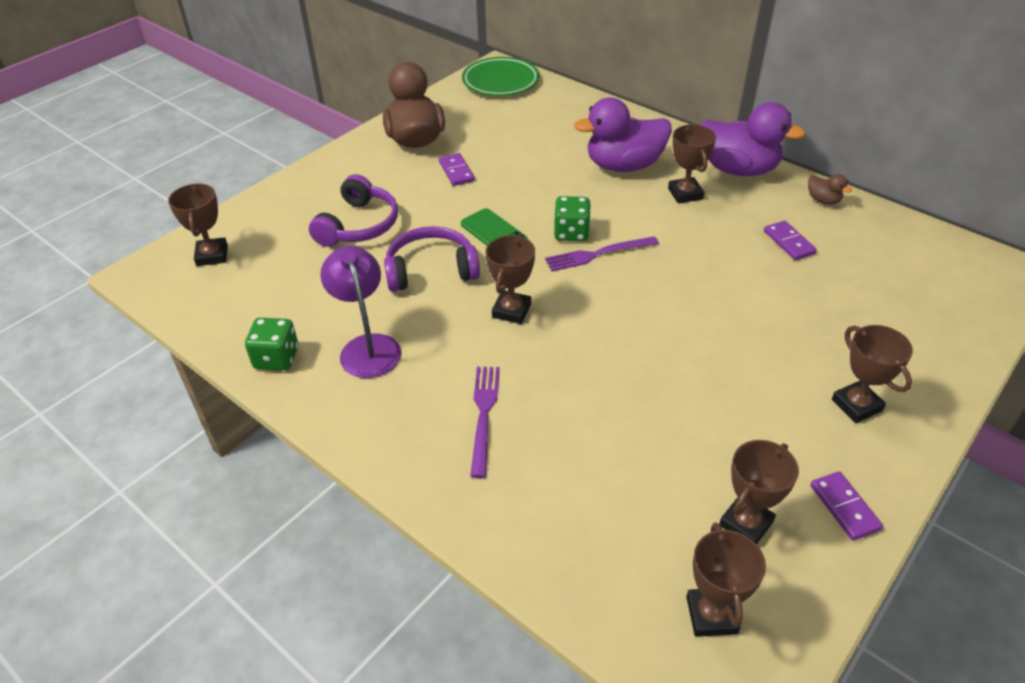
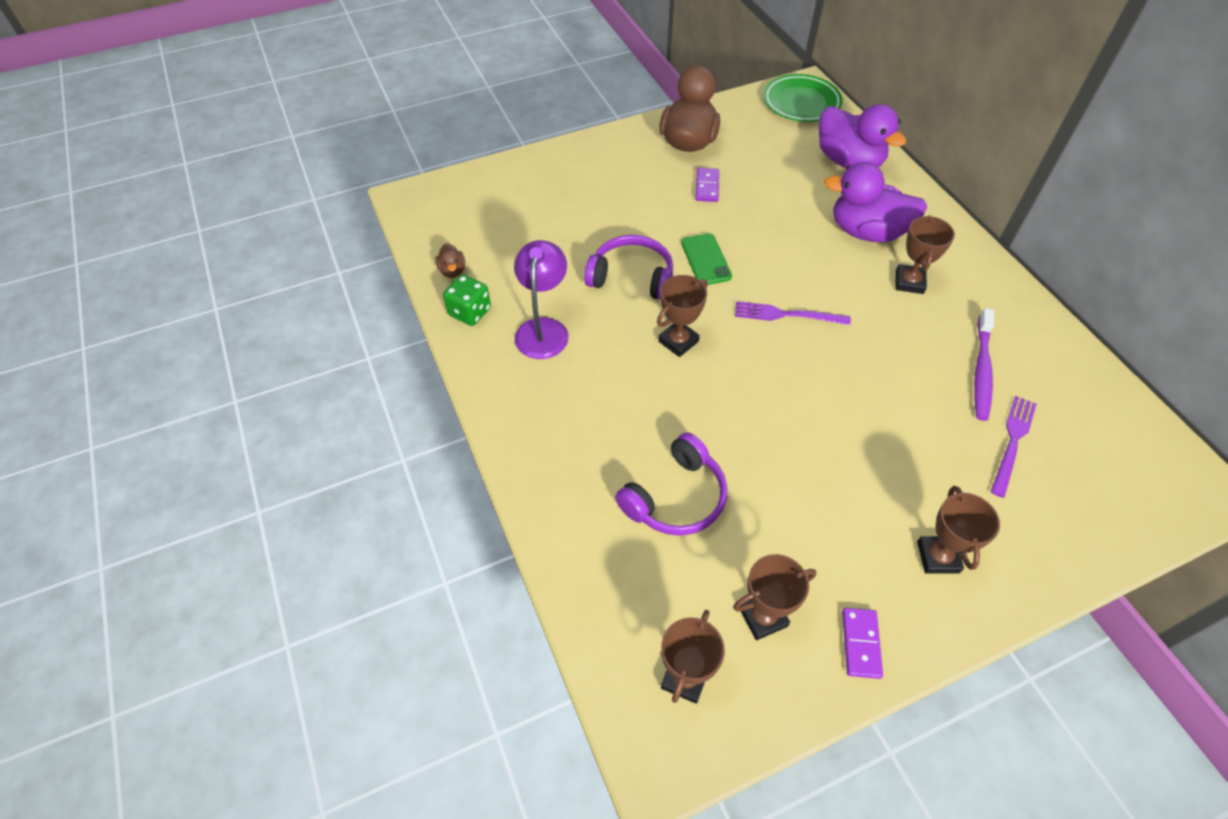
camera: 25 degrees right, 10 degrees up
(212, 255) = (466, 200): brown trophy -> none
(359, 225) = (595, 212): purple headphones -> purple headphones (676, 497)
(484, 415) = (602, 427): purple fork -> purple fork (1012, 442)
(571, 233) = (775, 285): green dice -> none
(738, 169) = (980, 274): purple duck -> purple duck (848, 161)
(789, 242) = (981, 370): purple domino -> purple toothbrush
(823, 200) = (1049, 338): brown duck -> brown duck (452, 271)

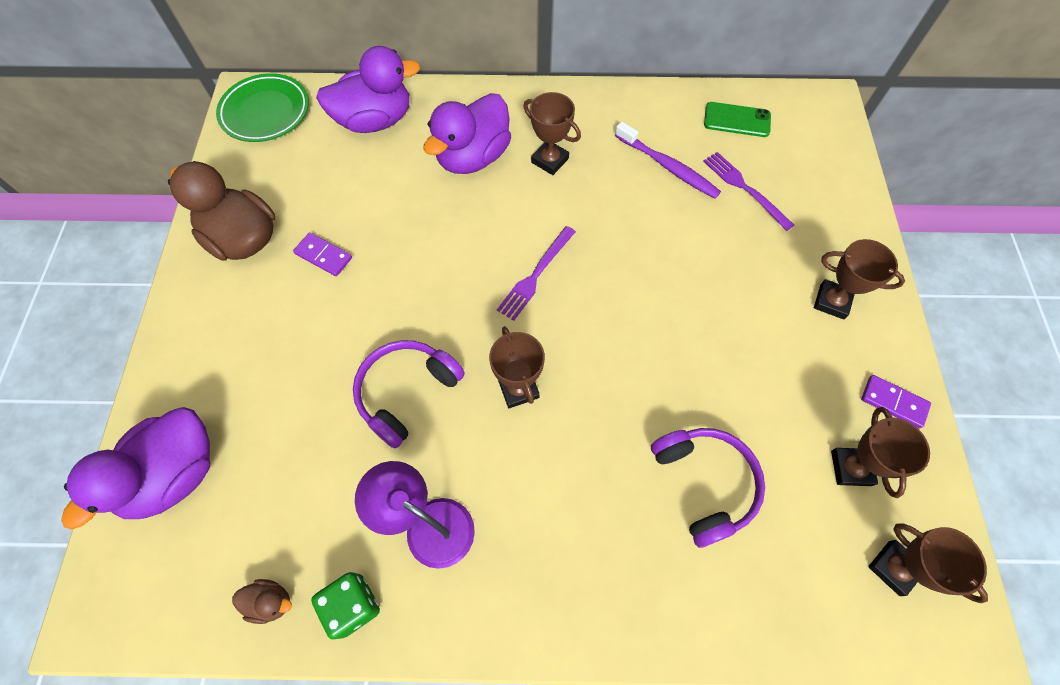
camera: 65 degrees left, 10 degrees up
(506, 190) = (175, 475): none -> purple duck
(705, 259) = (425, 309): green phone -> green phone (737, 120)

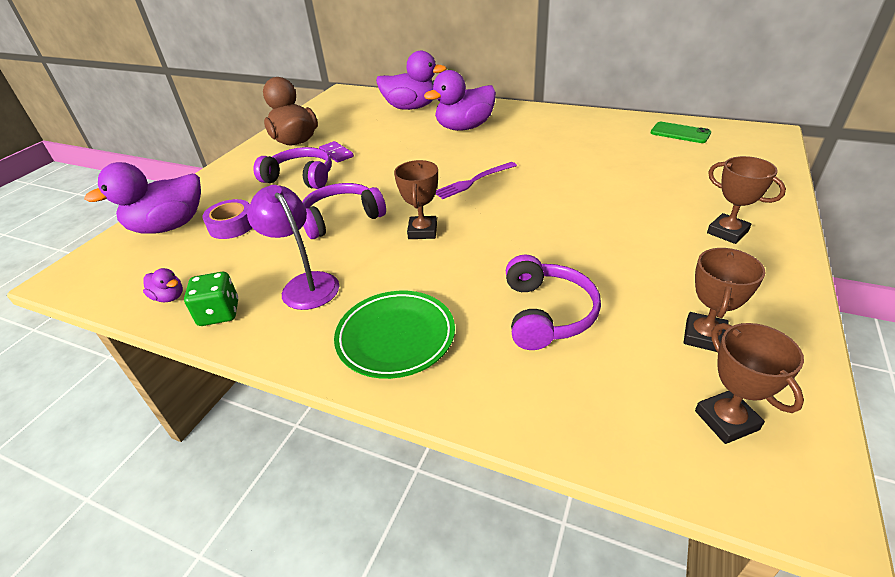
camera: 25 degrees right, 25 degrees down
(265, 112) = (348, 98): green plate -> green plate (396, 337)
(266, 447) = (232, 225): none -> purple tape
(271, 602) = (169, 297): brown duck -> purple duck
(302, 322) = (300, 177): none -> purple headphones
(550, 160) = (518, 134): brown trophy -> none
(668, 166) = (609, 147): purple toothbrush -> none
(745, 189) = (671, 164): purple fork -> none
(893, 402) = (771, 303): purple domino -> none

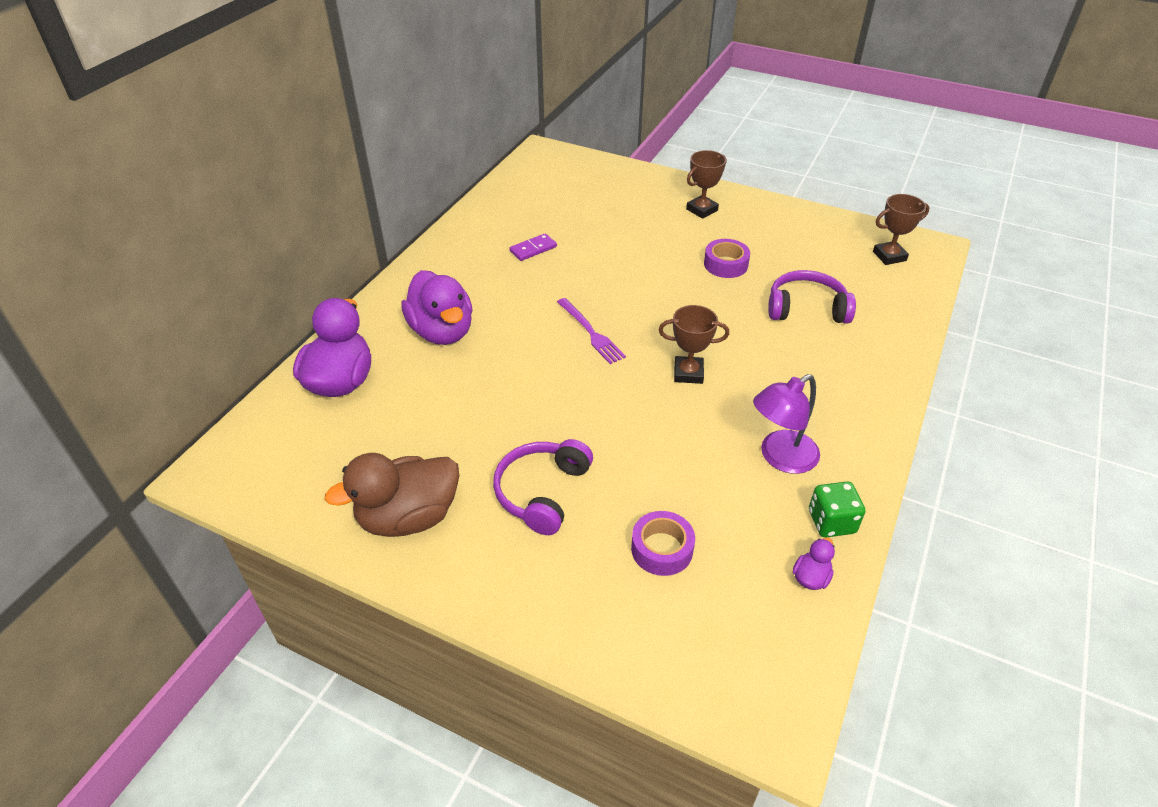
camera: 90 degrees left, 5 degrees up
(169, 226) = (657, 630): purple duck -> none
(336, 154) = (476, 459): purple domino -> purple domino (533, 249)
(341, 218) = (657, 439): purple headphones -> none
(396, 337) = (845, 390): green plate -> none
(614, 251) = (725, 264): none -> purple tape
(680, 133) = (524, 191): green phone -> none
(704, 336) = (821, 247): brown trophy -> none

